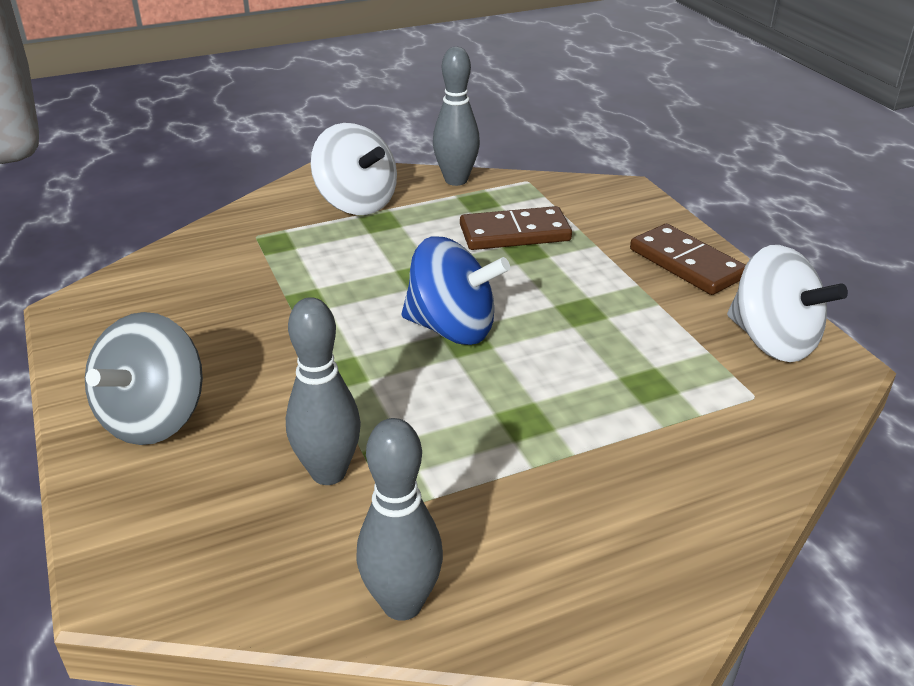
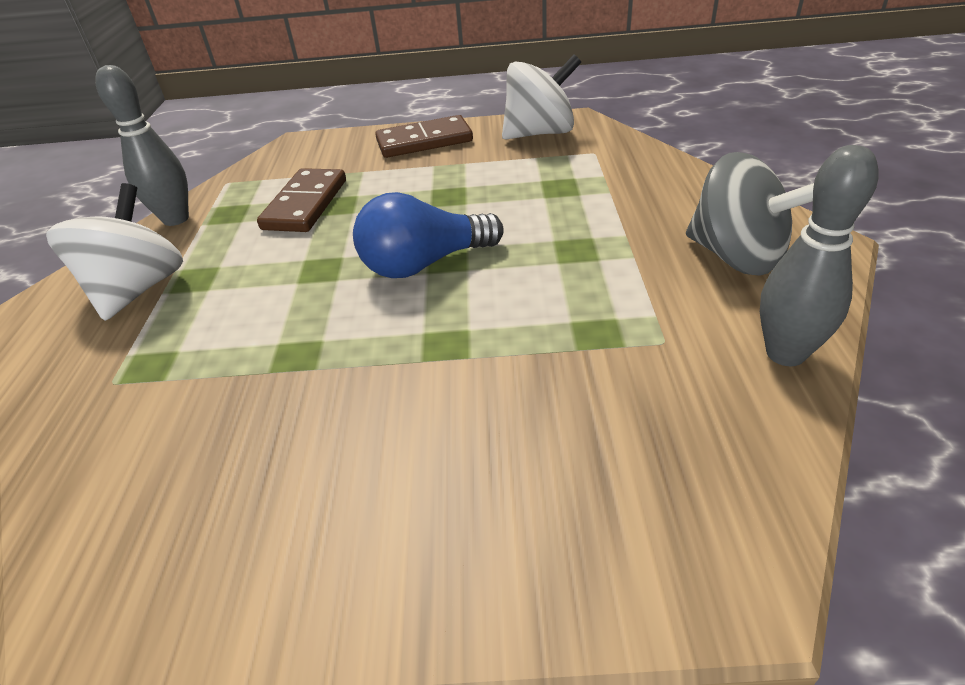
camera: 65 degrees left, 5 degrees up
(154, 418) = (438, 525): grey spinning top -> grey spinning top (736, 256)
(328, 472) = (601, 376): grey bowling pin -> none
(356, 203) = (138, 290): white spinning top -> white spinning top turned 60 degrees counterclockwise
(452, 328) = (424, 264): blue spinning top -> blue light bulb

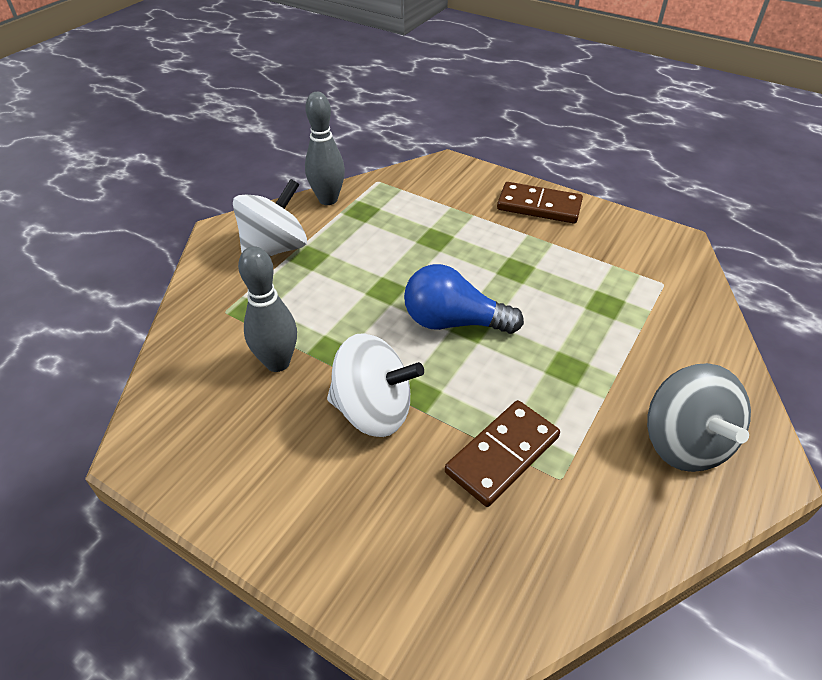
camera: 30 degrees right, 5 degrees up
(306, 204) = (414, 227): brown domino -> brown domino (502, 455)
(539, 133) = (636, 241): white spinning top -> white spinning top (373, 410)
(785, 353) = (638, 540): grey bowling pin -> grey bowling pin (277, 362)

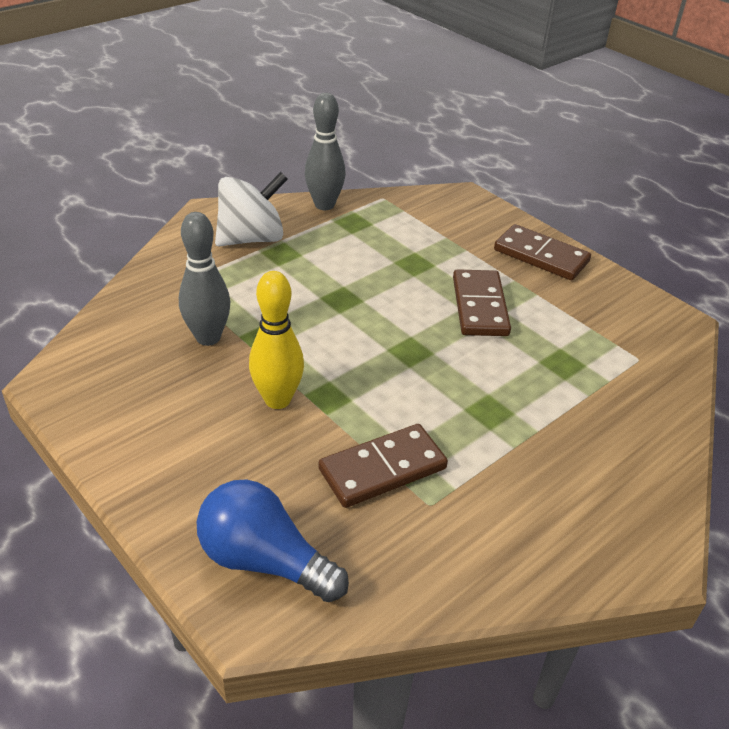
camera: 15 degrees right, 5 degrees down
(373, 410) = (277, 400): white spinning top -> yellow bowling pin
(453, 322) = (394, 342): blue light bulb -> blue light bulb (264, 560)
(510, 267) = (479, 306): none -> brown domino
(684, 442) = (576, 508): grey spinning top -> none

